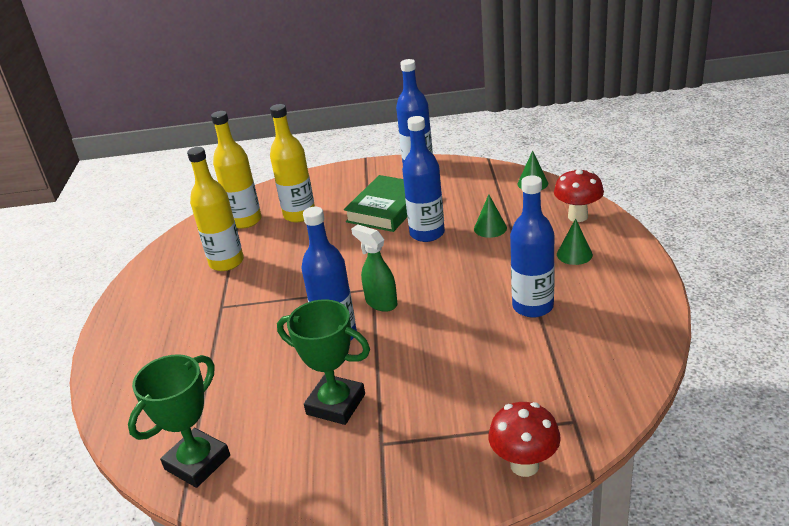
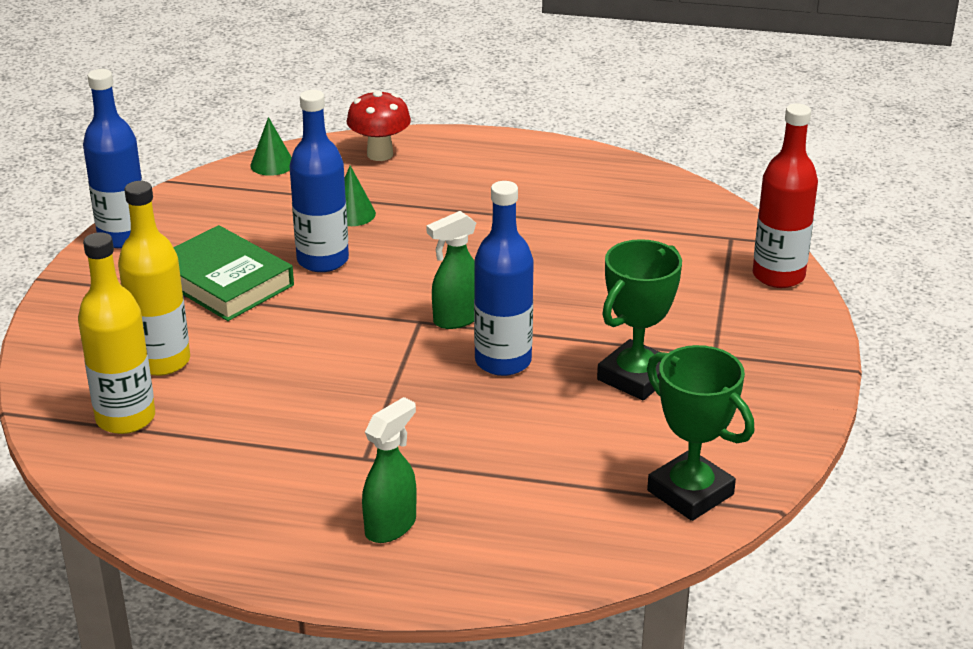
camera: 80 degrees left, 0 degrees up
(157, 333) = (391, 526): none -> green spray bottle
(226, 262) = (242, 446): yellow bottle -> none
(524, 465) = (778, 276): red mushroom -> red bottle
(532, 306) = (537, 220): blue bottle -> none
(574, 254) = (457, 174): green cone -> none

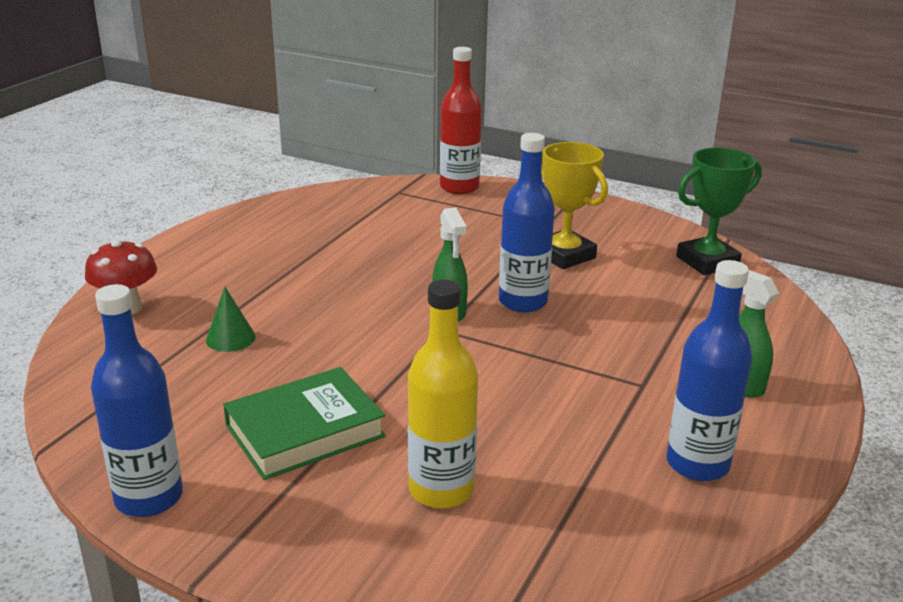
camera: 75 degrees left, 5 degrees down
(125, 418) = (541, 526): yellow bottle -> none
(272, 164) = (80, 372): green cone -> none
(322, 260) = (306, 365): blue bottle -> blue bottle (697, 464)
(636, 377) = (564, 255): green trophy -> yellow trophy

